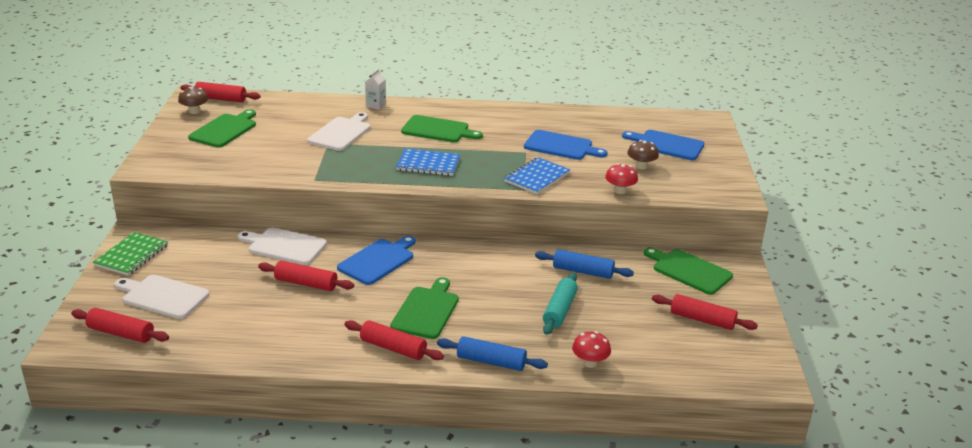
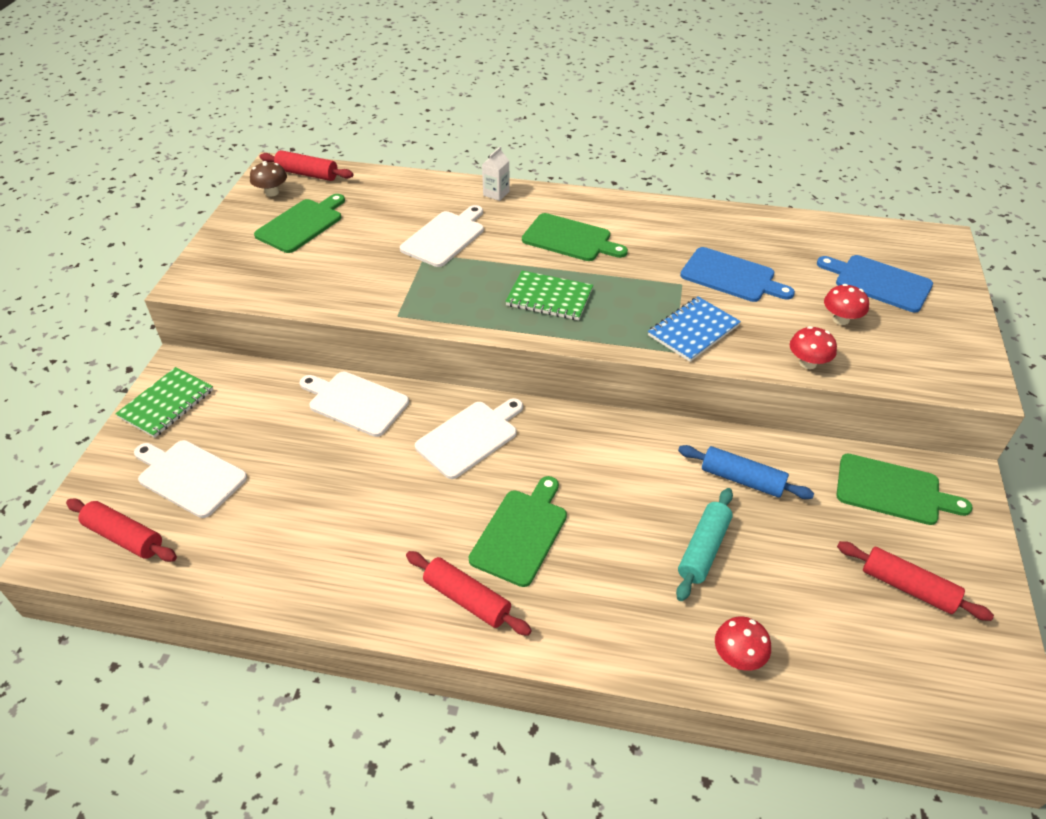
camera: 10 degrees right, 15 degrees up
(306, 283) = (371, 470): red rolling pin -> none
(378, 261) = (470, 437): blue cutting board -> white cutting board
(428, 164) = (549, 298): blue notebook -> green notebook
(491, 361) = (598, 639): blue rolling pin -> none
(641, 166) = (840, 319): brown mushroom -> red mushroom
(689, 271) = (893, 490): green cutting board -> green cutting board turned 150 degrees clockwise

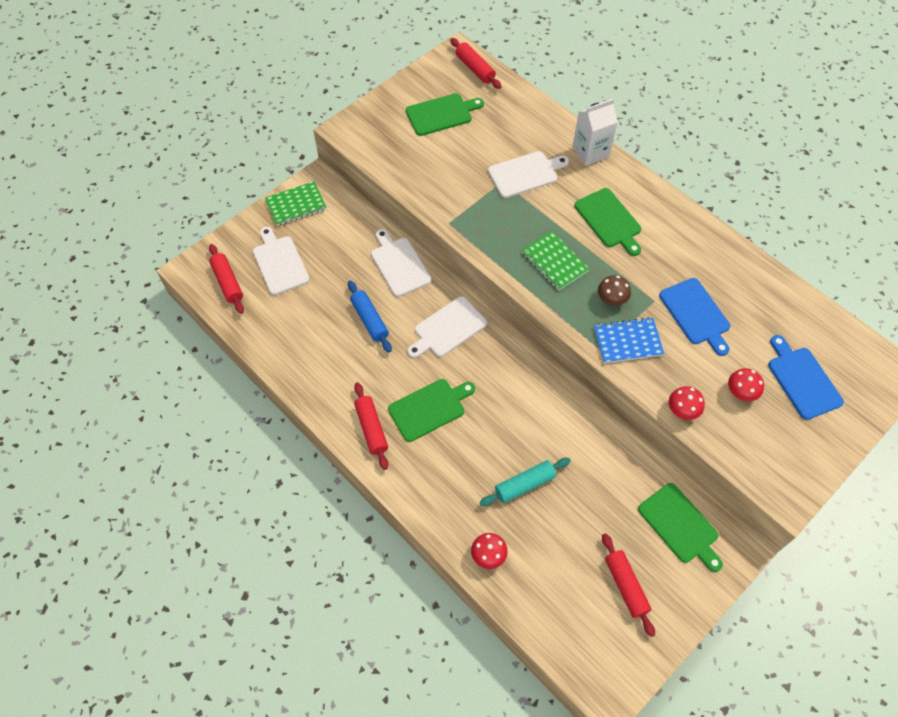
camera: 35 degrees right, 15 degrees up
(272, 192) = (441, 75): brown mushroom -> brown mushroom (611, 299)
(470, 437) = (448, 328): white cutting board -> white cutting board turned 150 degrees clockwise
(496, 193) = (590, 152): white carton -> white carton, size x1.72
(742, 479) = (589, 457): blue rolling pin -> blue rolling pin (370, 320)

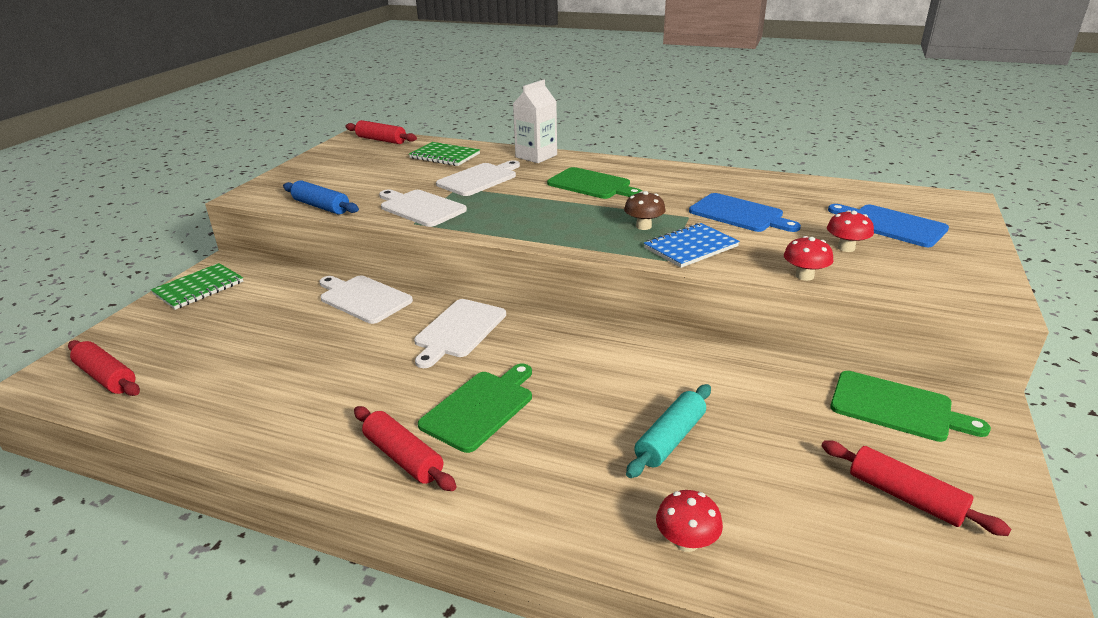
camera: 25 degrees left, 30 degrees down
(280, 263) = (189, 339): white cutting board -> white cutting board (420, 208)
(370, 320) = (346, 352): blue rolling pin -> blue rolling pin (321, 206)
(441, 114) = (360, 167): green cutting board -> none
(554, 262) = (558, 219): green notebook -> green notebook (445, 156)

